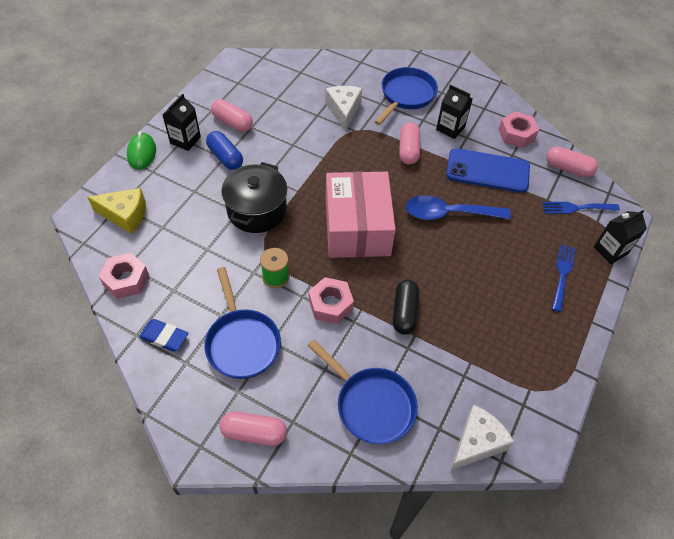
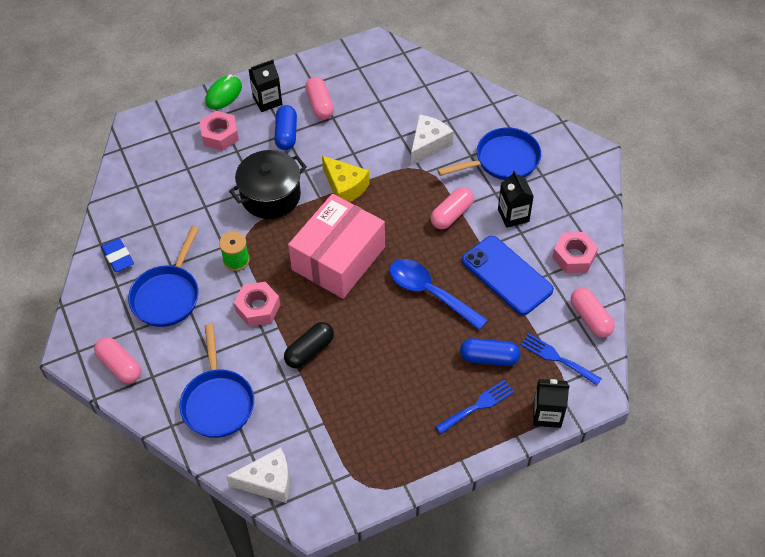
camera: 40 degrees right, 0 degrees up
(125, 215) = (168, 143): yellow cheese -> yellow cheese (345, 187)
(126, 280) = (127, 196): pink nut -> pink nut (220, 135)
(534, 235) = (489, 358): none -> blue capsule

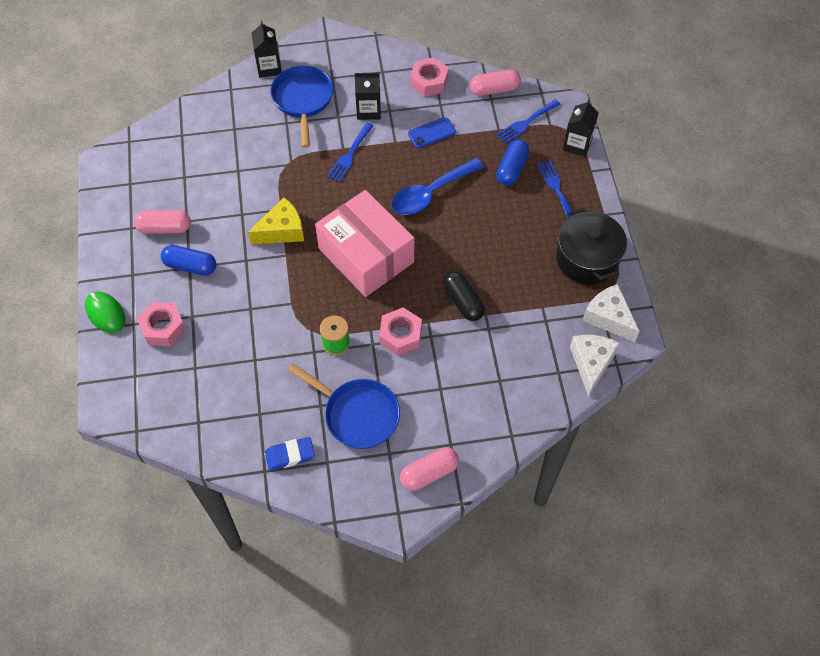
camera: 75 degrees left, 5 degrees up
(217, 402) = (496, 390): blue pan -> none
(267, 101) = (135, 274): black carton -> black carton (269, 67)
(270, 196) = (266, 297): black pot -> black pot (587, 259)
(428, 145) = (259, 151): white cheese -> white cheese (608, 318)
(451, 214) = (350, 155): pink capsule -> blue fork
(507, 275) = (431, 133): blue phone -> blue phone, size x0.53

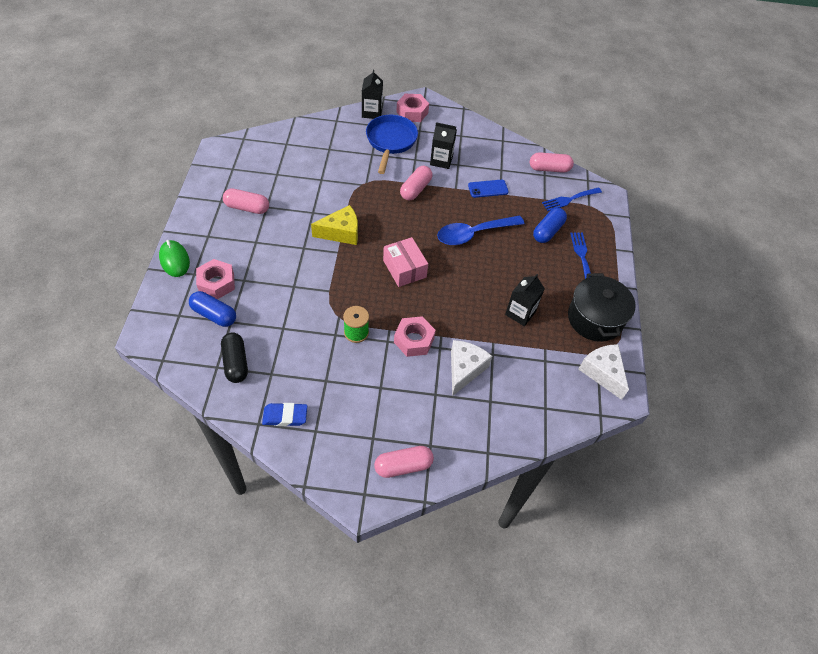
camera: 10 degrees right, 5 degrees down
(190, 266) = (257, 241): blue capsule -> blue capsule (214, 315)
(350, 155) = (415, 189): blue fork -> pink capsule
(357, 414) = (355, 397): blue pan -> none
(366, 255) = (404, 269): pink box -> pink box, size x0.56
(429, 82) = (497, 151): pink nut -> pink nut (412, 112)
(463, 301) = (476, 326): black capsule -> black capsule (236, 363)
(577, 145) = (608, 226): black carton -> black carton (520, 313)
(591, 364) = (577, 408): white cheese -> white cheese (464, 369)

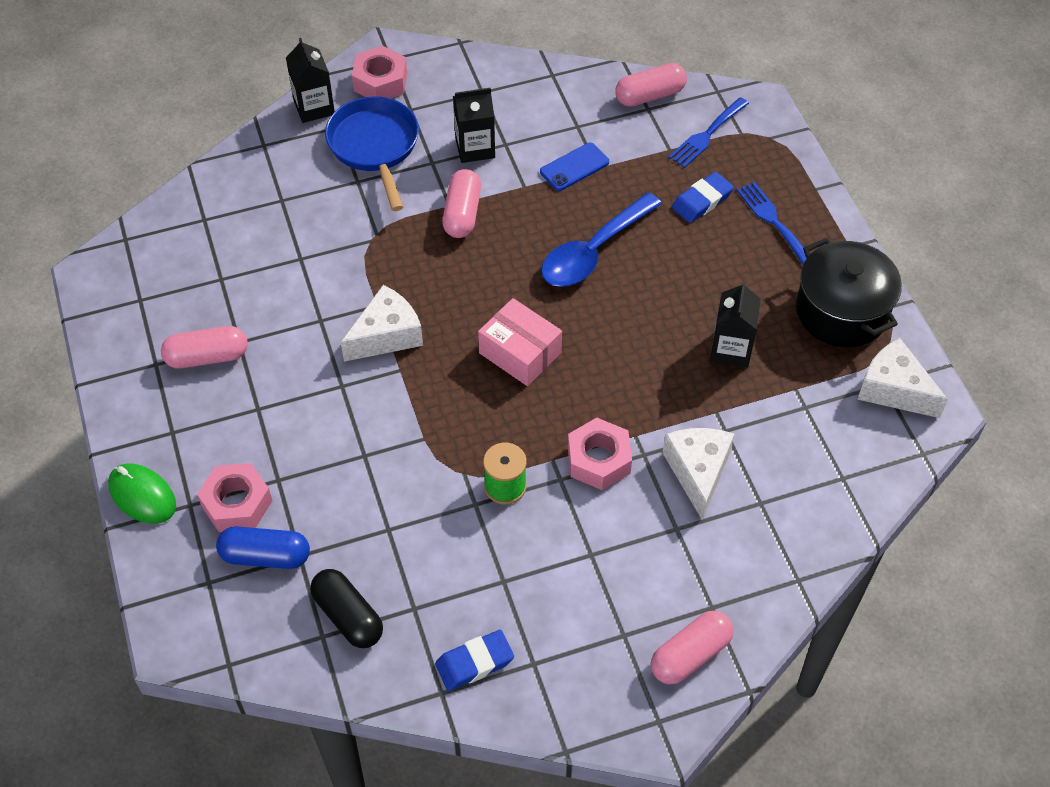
camera: 20 degrees left, 0 degrees up
(341, 232) = (386, 335): yellow cheese -> white cheese
(547, 231) = (702, 201): blue capsule -> blue eraser

